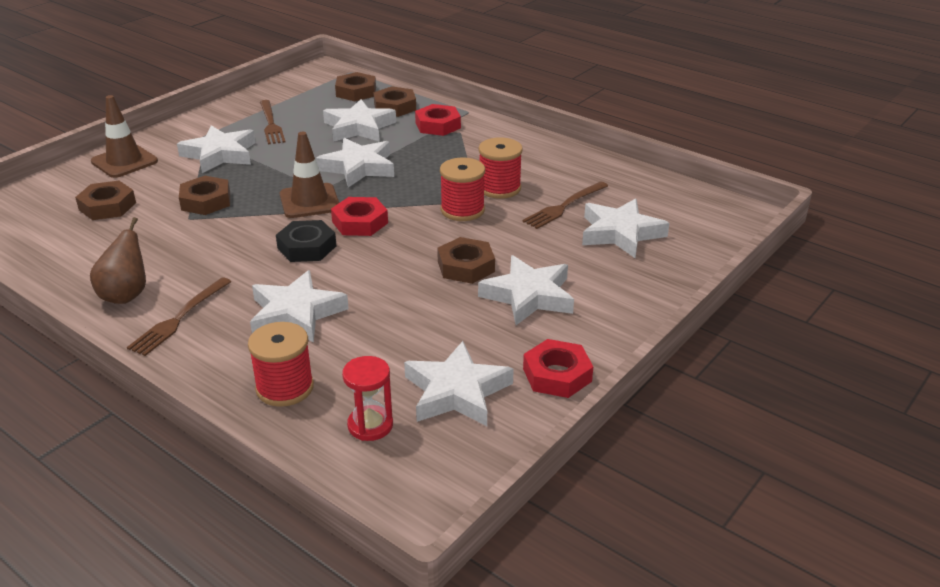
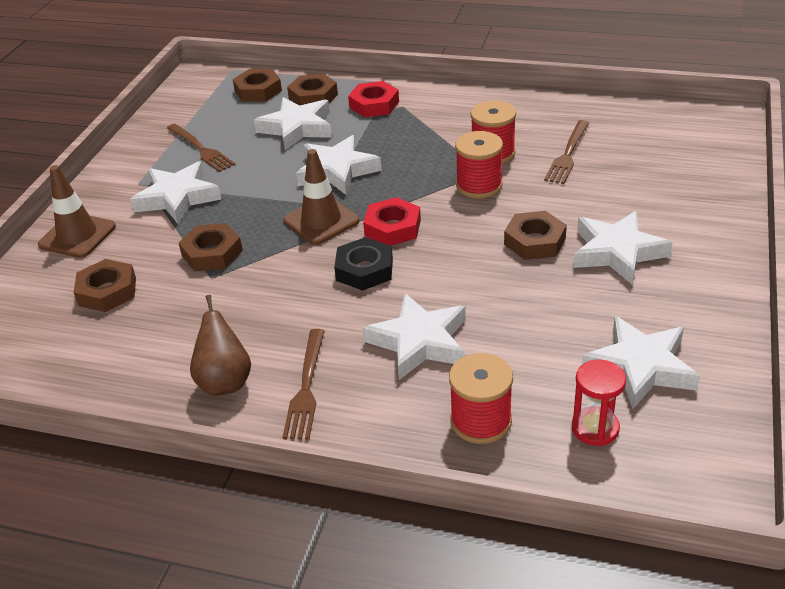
camera: 20 degrees left, 5 degrees up
(557, 375) = (710, 319): red nut -> none
(620, 233) = (640, 166): white star -> none

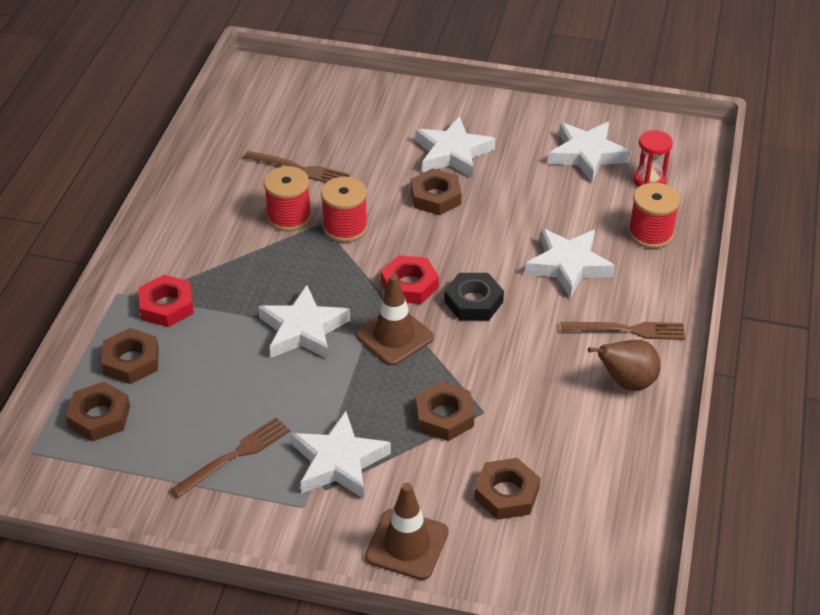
camera: 95 degrees left, 5 degrees up
(297, 128) = (205, 370): white star -> none

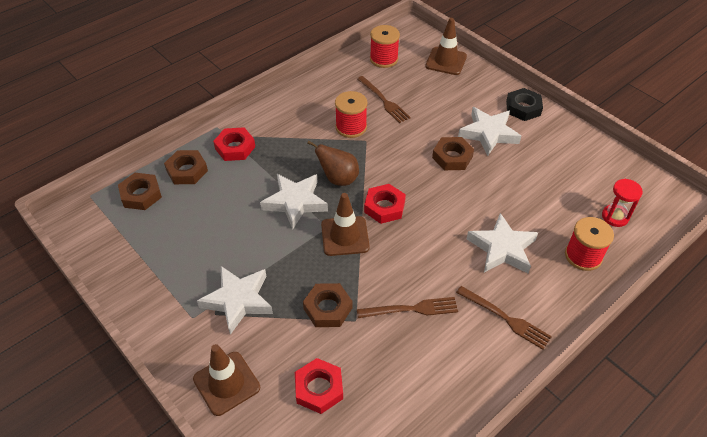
camera: 35 degrees right, 5 degrees up
(235, 455) = (186, 261): brown fork -> brown fork (411, 309)
(332, 91) = (446, 61): none -> brown traffic cone
(345, 227) = (378, 150): red spool -> red spool (384, 59)
(473, 301) = (415, 240): black nut -> black nut (523, 108)
(506, 494) = (319, 388): brown nut -> red nut
(587, 155) = (582, 177): white star -> none
(627, 382) = (472, 357): brown pear -> brown pear (338, 179)

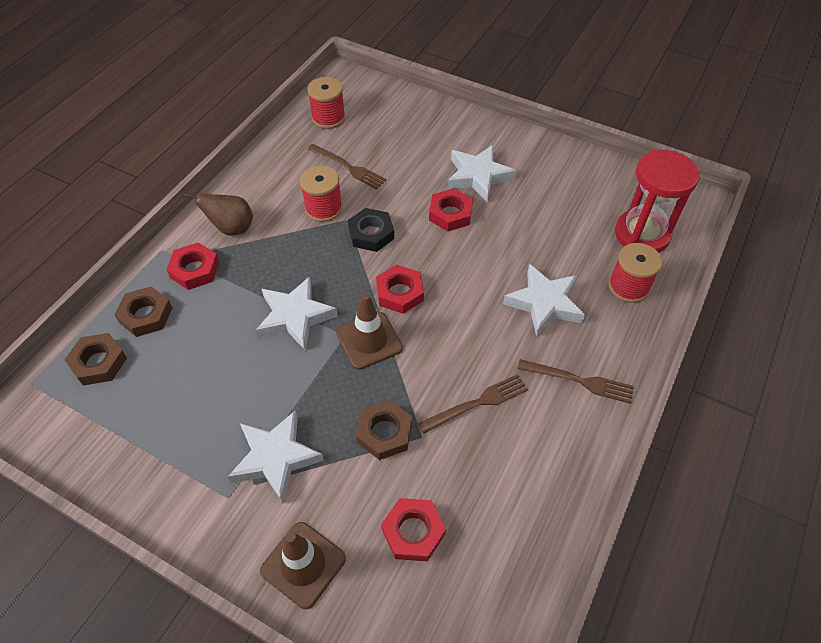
camera: 20 degrees left, 5 degrees up
(338, 179) = (334, 274): brown pear -> brown pear (232, 228)
(446, 61) = (399, 104): brown traffic cone -> none
(452, 157) = (450, 214): brown nut -> red nut
(523, 108) = (502, 138): black nut -> black nut (371, 234)
(615, 217) = (642, 234): red hourglass -> red hourglass, size x1.88

